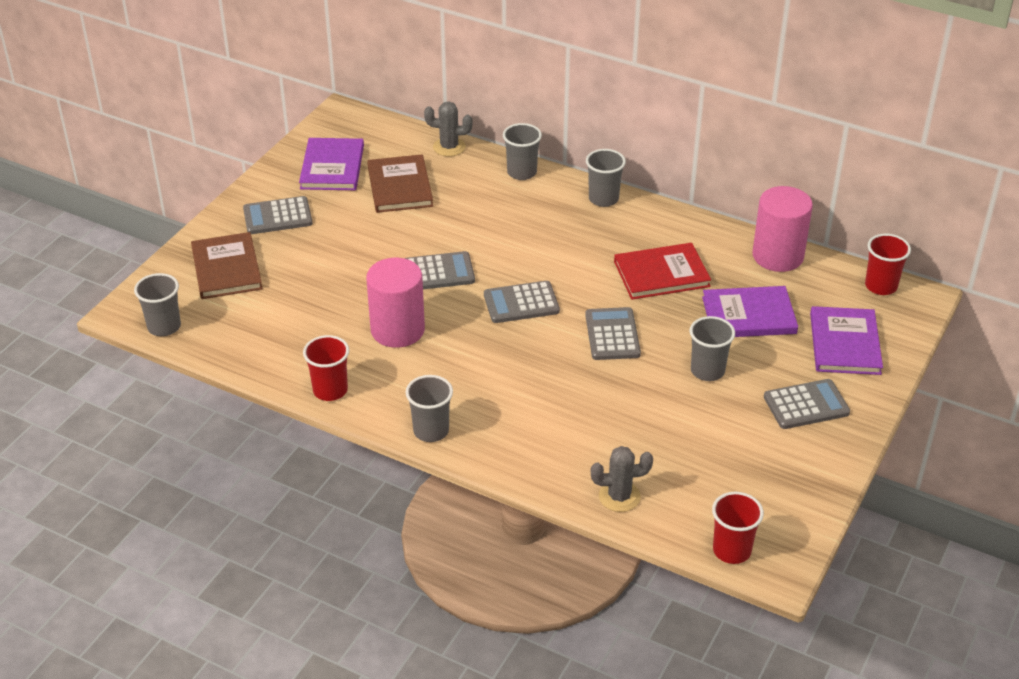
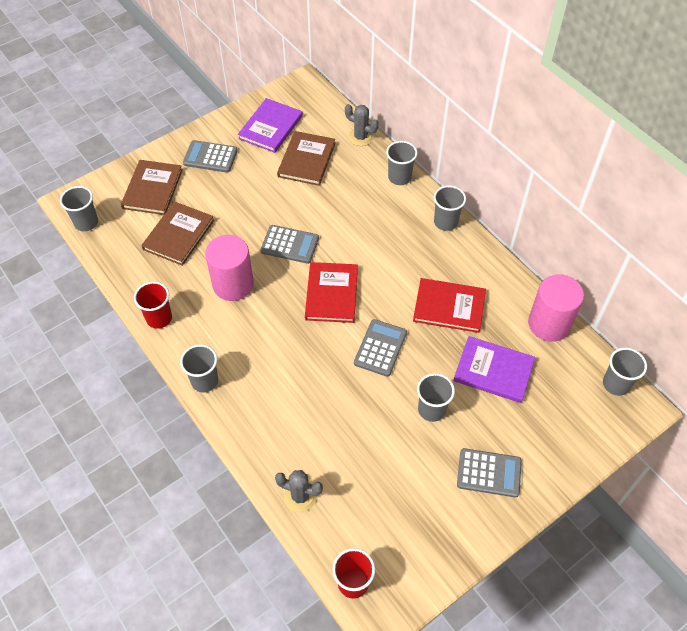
camera: 25 degrees right, 15 degrees up
(294, 303) = (178, 235): none -> brown book
(521, 303) = (331, 294): grey calculator -> red book
(844, 343) = (554, 427): purple book -> none
(881, 286) = (616, 384): red cup -> grey cup

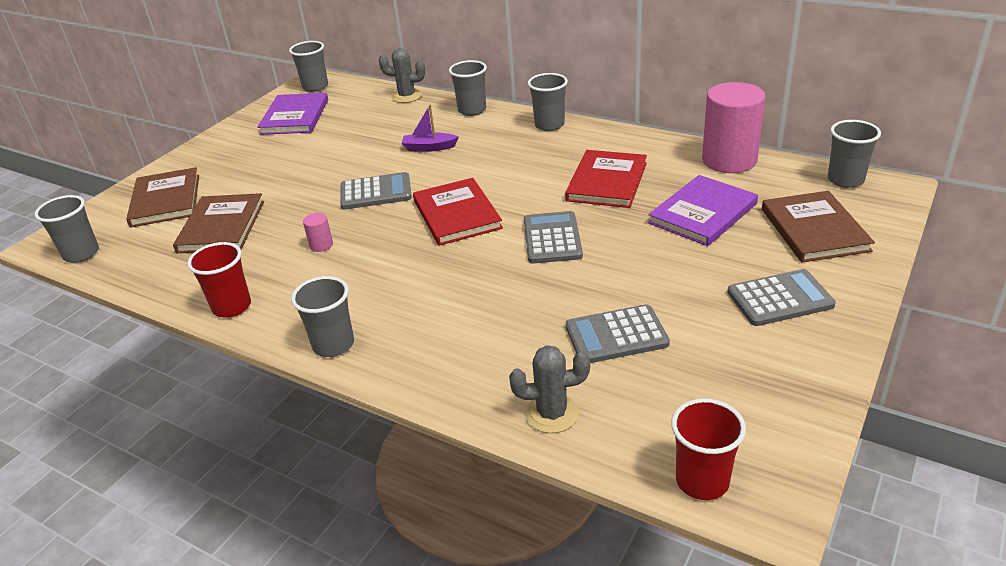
camera: 20 degrees left, 20 degrees down
(210, 157) = (231, 156): grey calculator -> grey calculator (616, 335)
(233, 284) = (321, 245): pink cylinder -> pink cylinder, size x0.40
(306, 160) = (354, 127): brown book -> brown book (814, 230)
(348, 210) = (429, 148): none -> purple boat
(431, 409) = (659, 268): grey cup -> grey cup (315, 87)
(449, 307) = (606, 182): red book -> red book turned 60 degrees counterclockwise
(493, 371) = (703, 213): purple book -> purple book turned 45 degrees counterclockwise

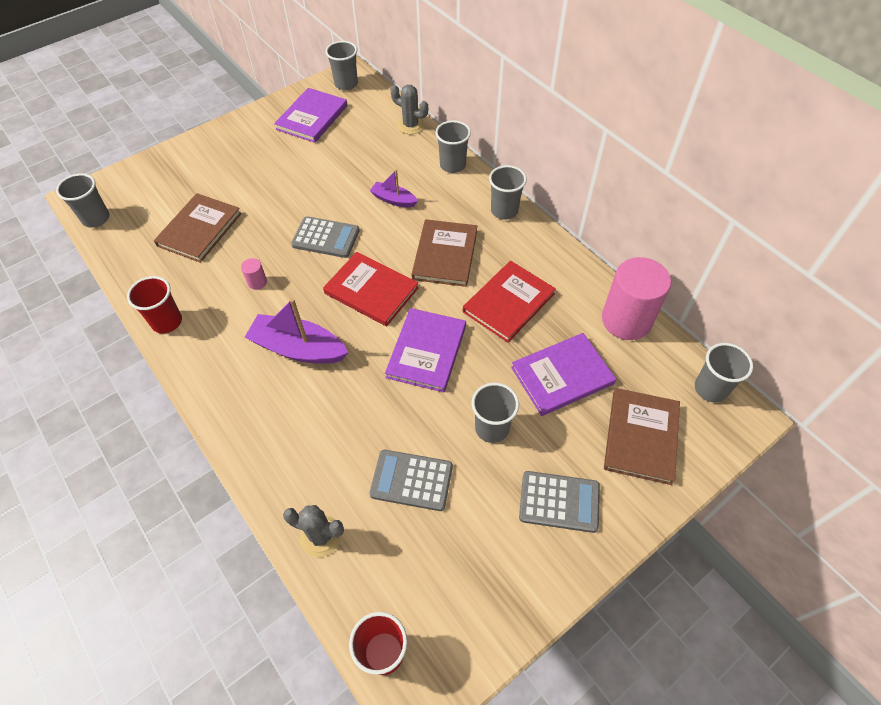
camera: 20 degrees right, 20 degrees up
(165, 200) = (175, 182): brown book -> brown book (445, 255)
(333, 345) = (214, 394): grey cup -> grey cup (492, 428)
(408, 279) = (298, 348): none -> purple boat
(456, 214) = (371, 291): red book -> red book turned 60 degrees counterclockwise
(552, 238) = (427, 351): grey calculator -> purple book

